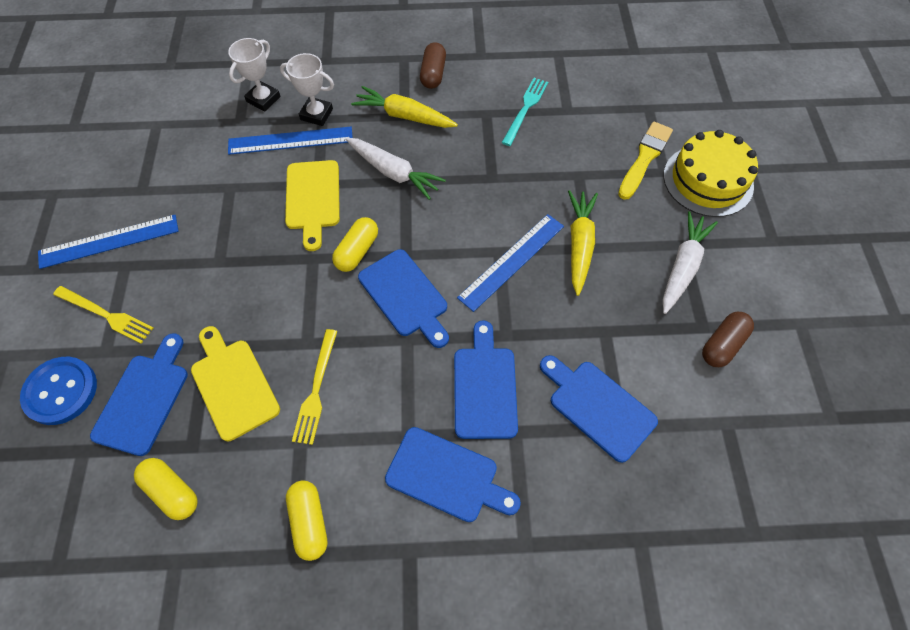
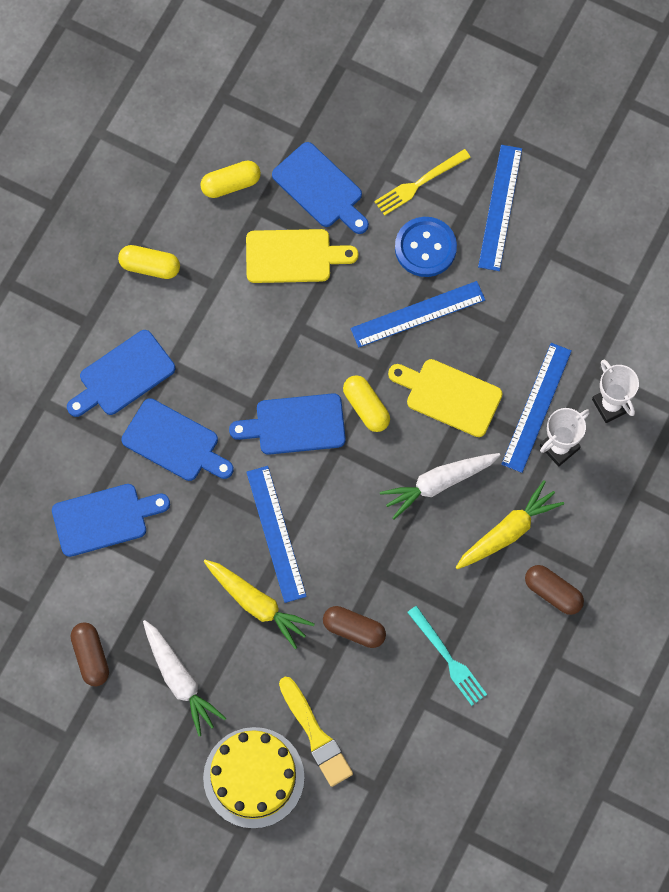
camera: 120 degrees right, 10 degrees up
(61, 391) = (364, 132): blue button -> blue button (425, 248)
(246, 255) = (417, 314): none -> blue ruler
(316, 389) = (251, 315): yellow fork -> none
(548, 172) = (354, 629): none -> brown capsule

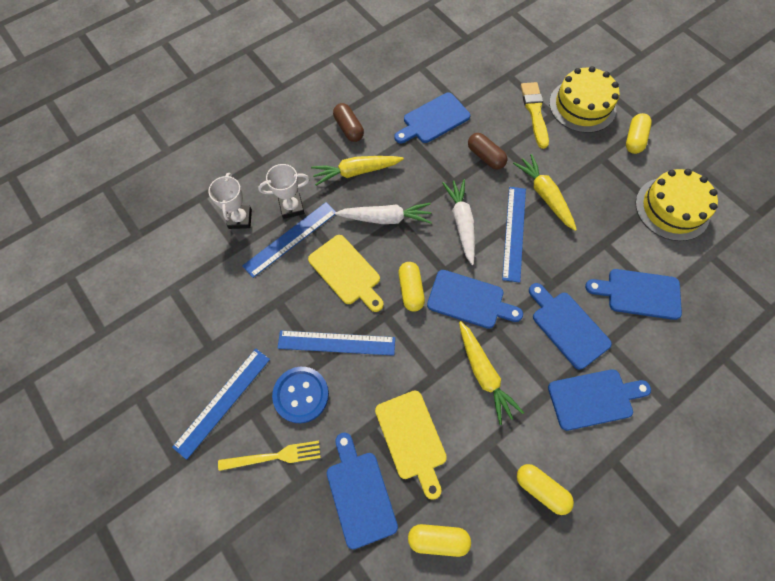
camera: 155 degrees left, 5 degrees down
(91, 657) = (672, 208): brown capsule -> yellow cake
(166, 749) = (634, 139): none -> yellow capsule
(180, 680) = (613, 172): white carrot -> white carrot (461, 223)
(247, 350) = (484, 374): none -> yellow carrot
(293, 256) = (412, 439): yellow cutting board -> yellow cutting board turned 135 degrees counterclockwise
(448, 658) = (433, 120): turquoise fork -> blue cutting board

